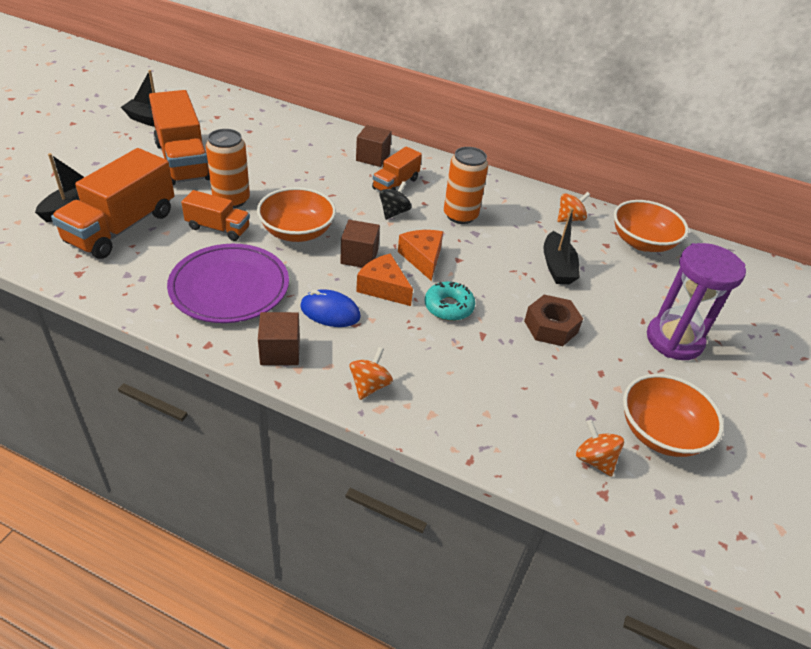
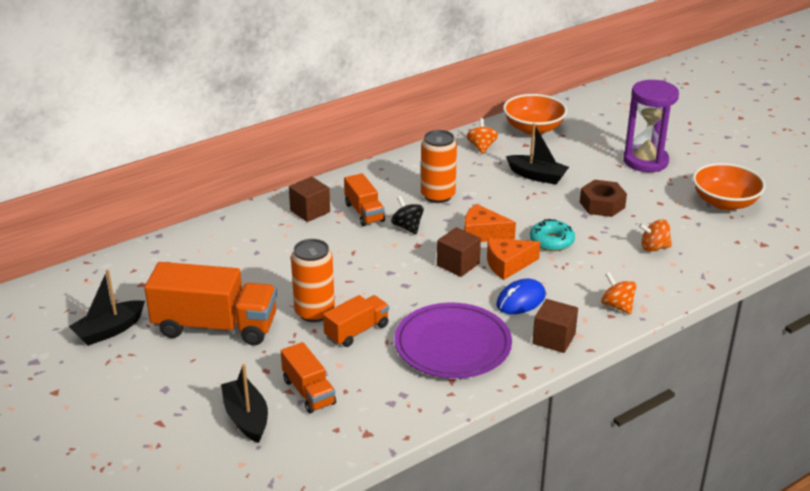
camera: 55 degrees left, 10 degrees down
(121, 227) = (308, 392): orange truck -> orange truck, size x0.55
(297, 232) = (397, 287): orange bowl -> none
(594, 460) = (735, 236): orange spinning top -> orange spinning top (654, 248)

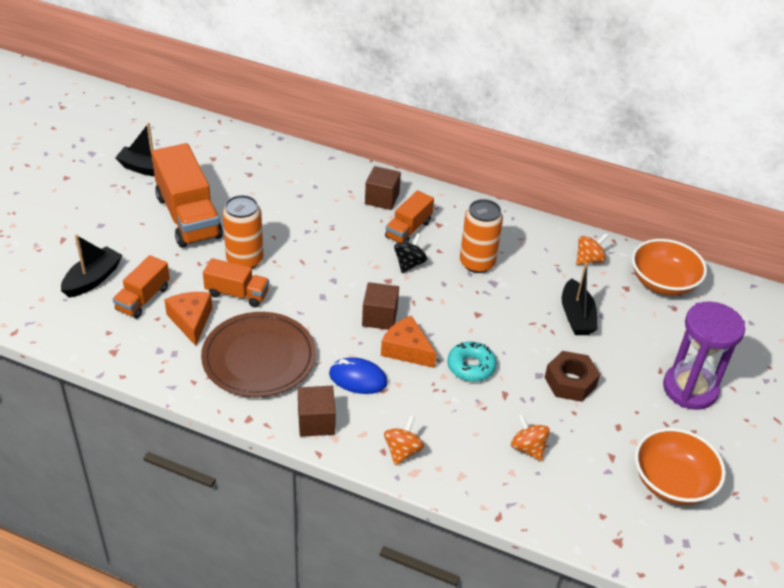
camera: 55 degrees right, 10 degrees up
(452, 345) = (259, 358): purple plate -> brown plate
(483, 233) = (442, 315): orange cheese -> orange cheese (191, 321)

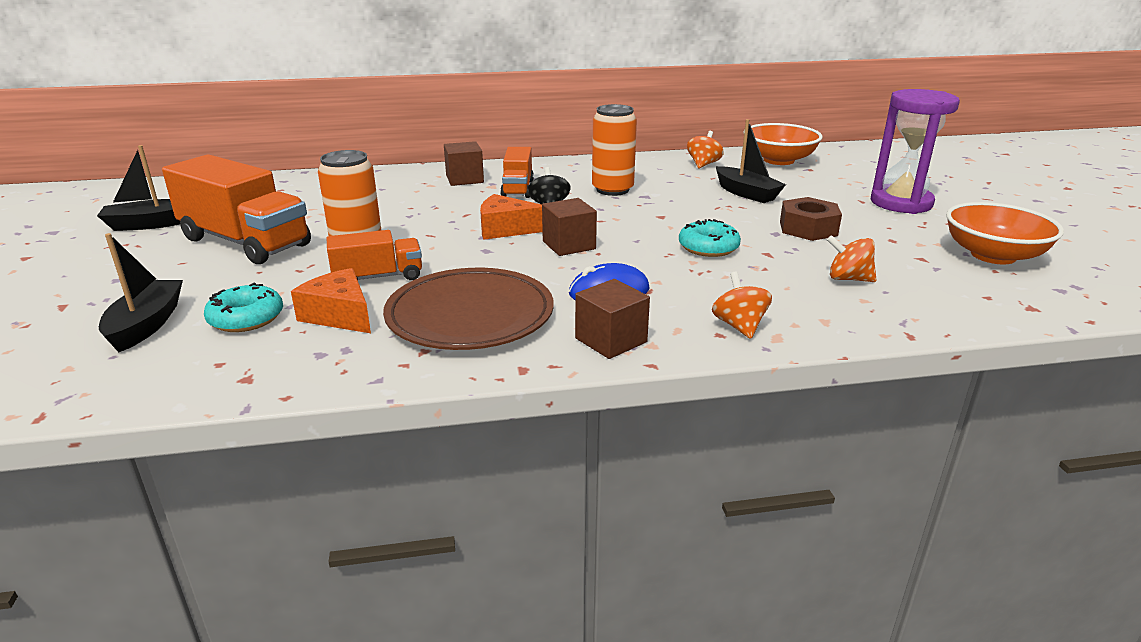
camera: 30 degrees left, 15 degrees down
(143, 299) = (246, 318): orange truck -> turquoise donut
(406, 350) = (629, 257): orange cheese -> orange cheese (506, 229)

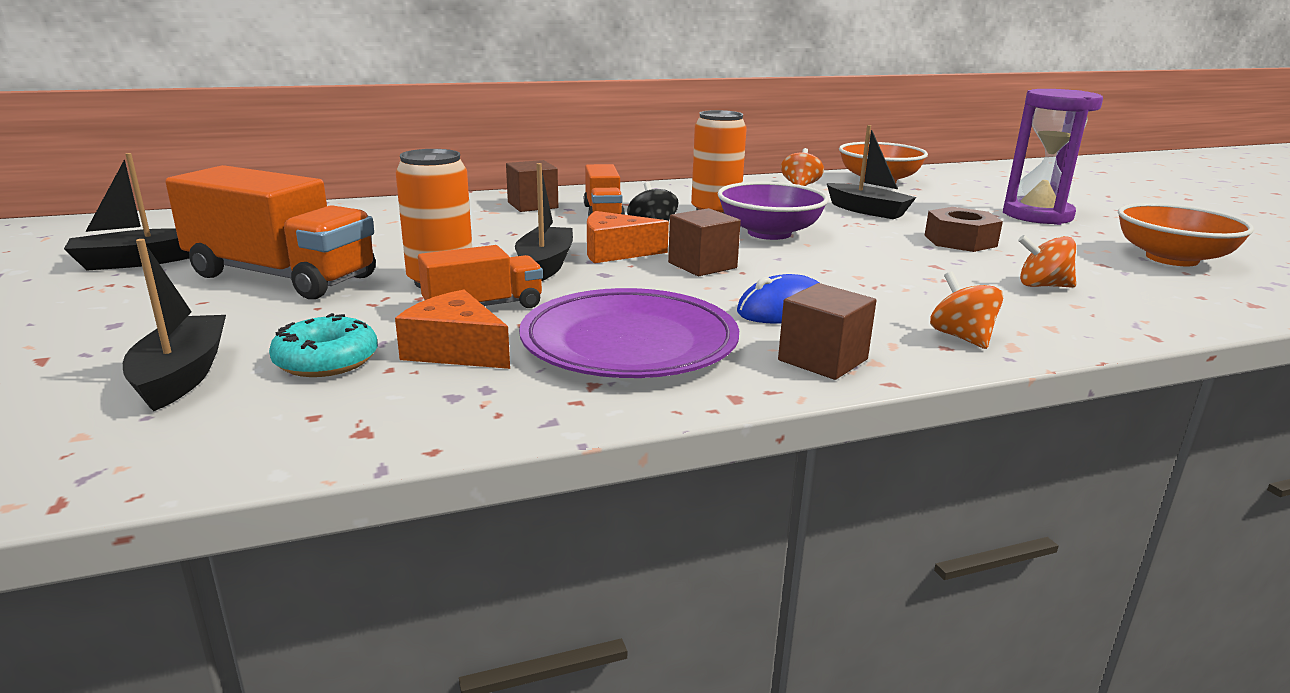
camera: 10 degrees left, 5 degrees down
(444, 240) = (545, 265): none -> black boat
(470, 315) = (629, 342): brown plate -> purple plate
(644, 214) = (769, 233): none -> purple bowl
(708, 247) = (865, 262): turquoise donut -> none

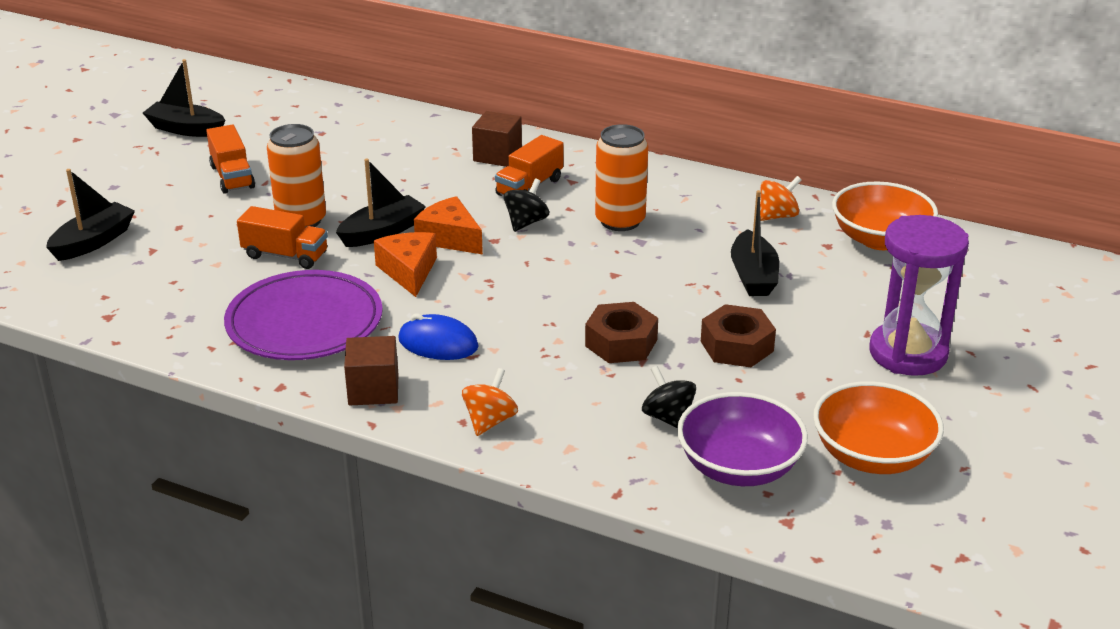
camera: 45 degrees right, 10 degrees up
(282, 276) = (232, 177): orange truck -> orange truck, size x0.55
(326, 360) = (157, 261): turquoise donut -> none
(456, 350) = (218, 284): orange cheese -> orange cheese (408, 271)
(702, 265) = (477, 278): brown cube -> none
(769, 233) = (601, 266): purple bowl -> purple bowl (739, 467)
(898, 262) = (621, 343): none -> brown nut
(1042, 286) = (668, 418): orange spinning top -> black spinning top

